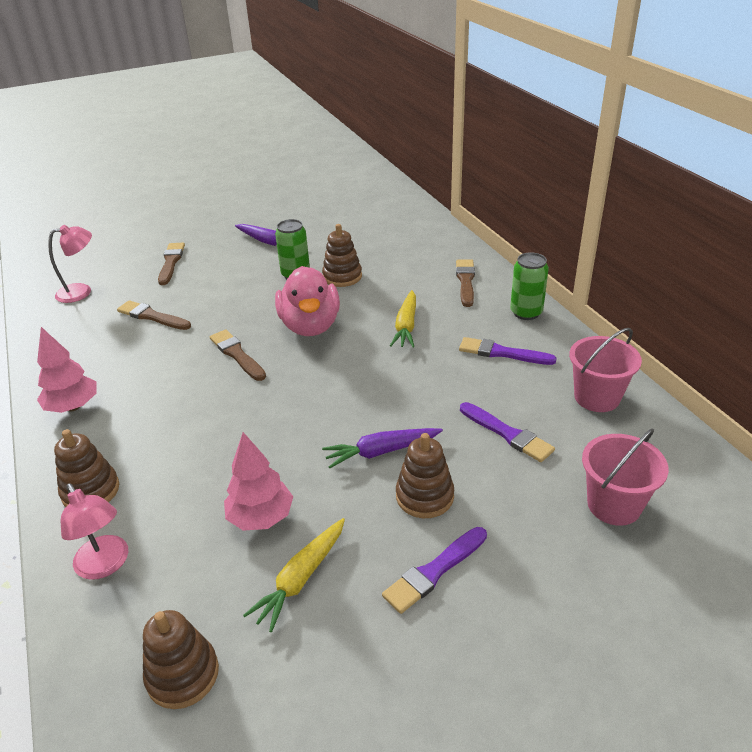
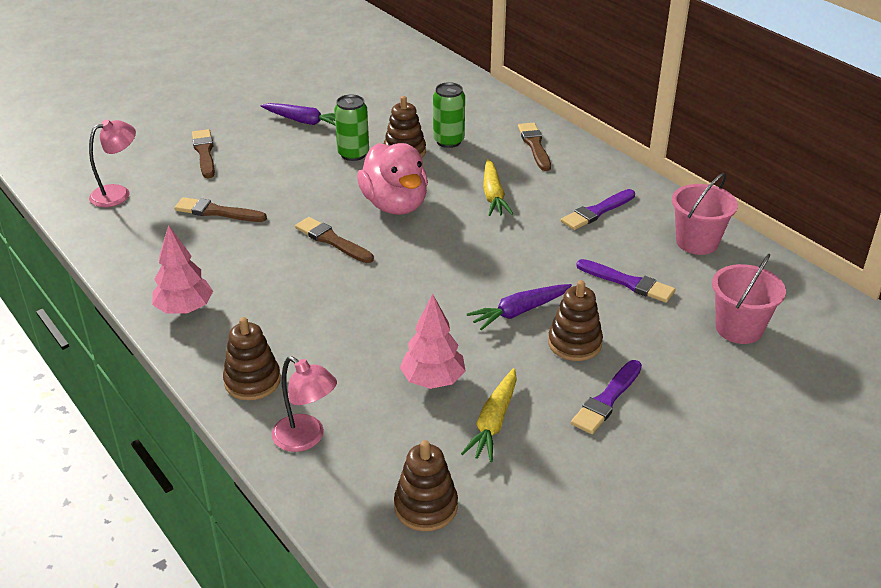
camera: 15 degrees left, 0 degrees up
(502, 353) = (597, 211): purple brush -> purple brush turned 45 degrees counterclockwise
(526, 312) = (606, 171): green can -> green can (448, 141)

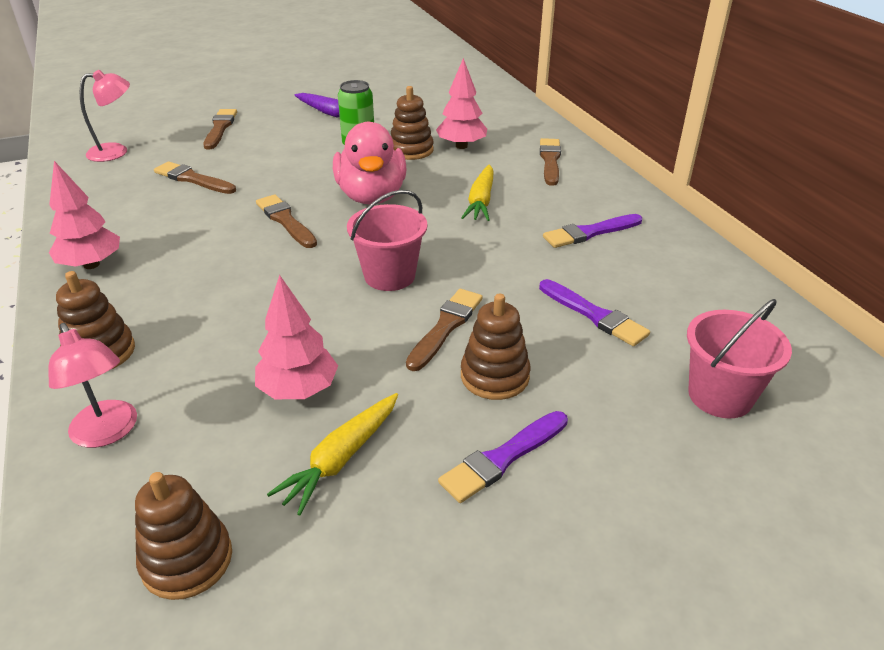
camera: 15 degrees right, 0 degrees up
(448, 141) = (461, 146): green can -> pink tree
(519, 312) = (446, 327): purple carrot -> brown brush
(697, 242) = (699, 282): pink bucket -> pink bucket (389, 276)

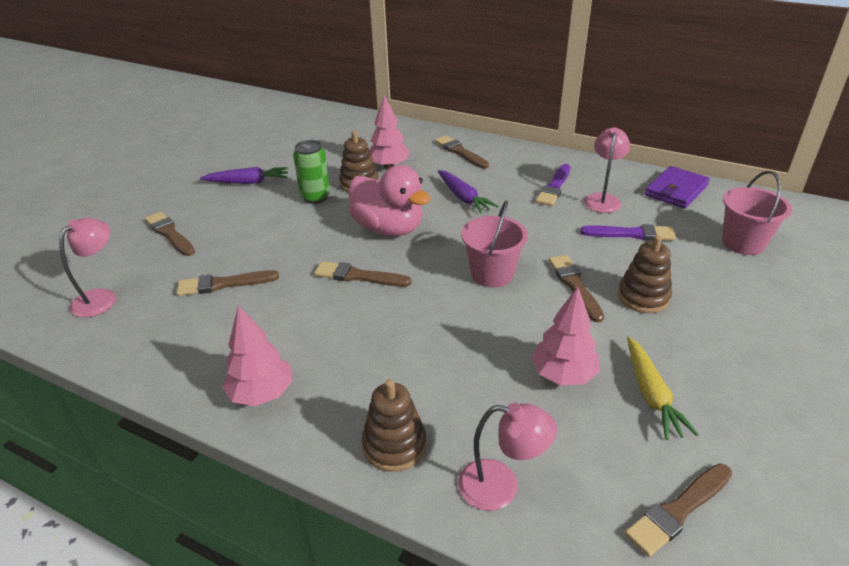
camera: 40 degrees left, 0 degrees up
(187, 560) = (678, 510): brown stacking toy -> brown brush
(481, 201) = (463, 198): yellow carrot -> purple carrot
(502, 458) = (716, 336): purple brush -> none
(624, 268) = (603, 199): none -> pink lamp
(735, 301) = (676, 190): none -> purple wallet

